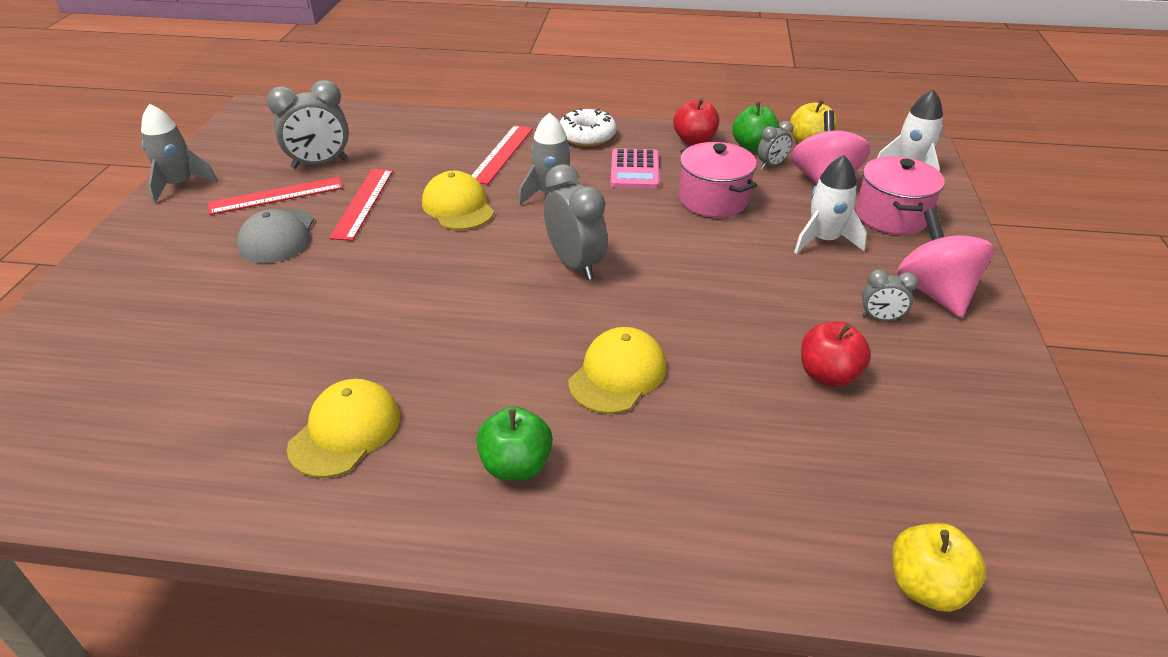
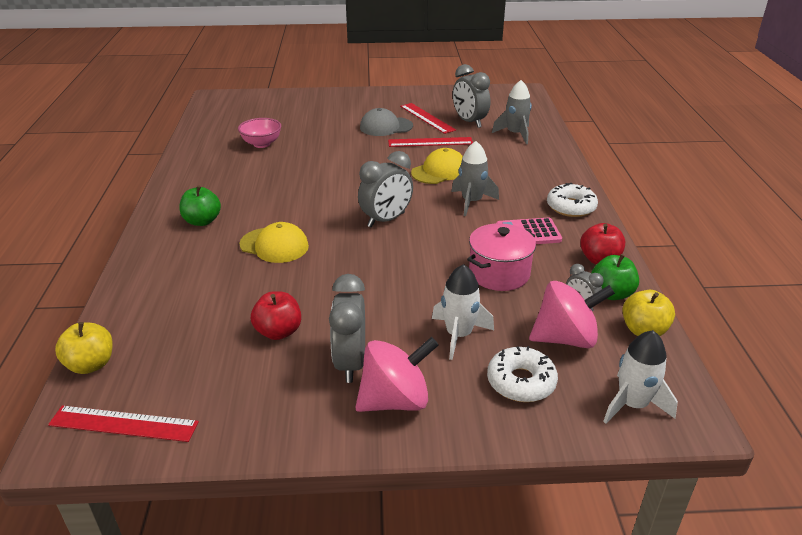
camera: 80 degrees right, 5 degrees down
(179, 185) = (426, 93): grey rocket -> grey rocket (515, 134)
(239, 385) = (261, 144): none -> pink bowl
(345, 431) = (229, 174): yellow cap -> none
(502, 154) = (519, 176): red ruler -> red ruler (123, 424)
(880, 318) = (350, 363): grey clock -> grey clock, size x1.88
(891, 216) = (521, 382): pink pot -> white donut

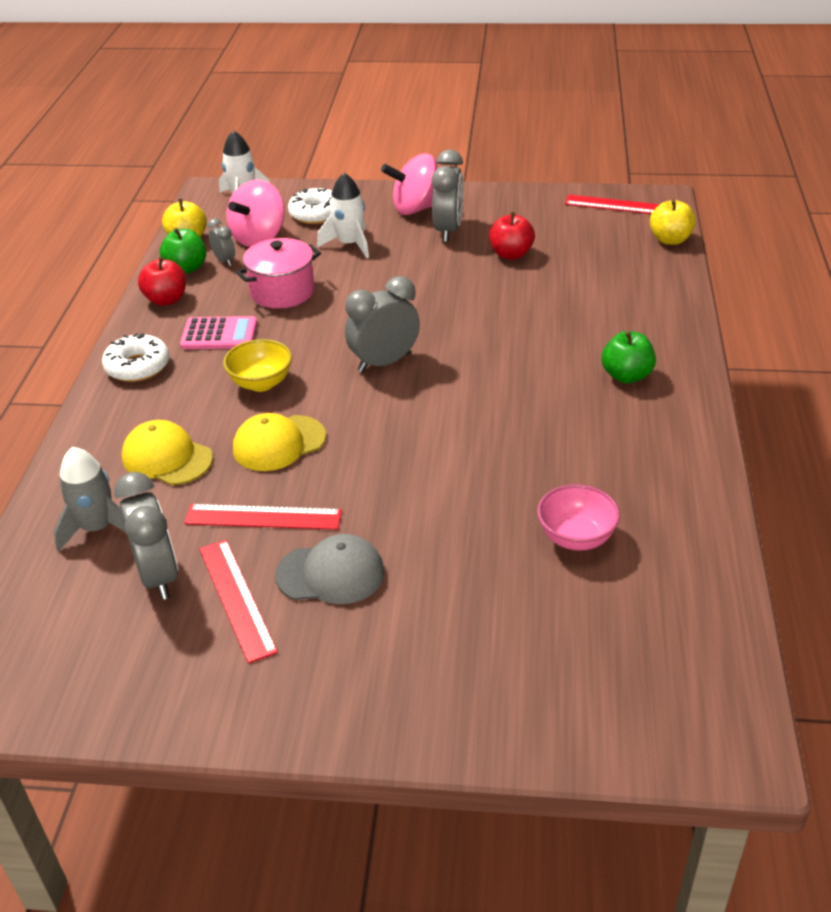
camera: 170 degrees left, 5 degrees up
(274, 245) = (525, 337): yellow cap -> yellow cap (167, 458)
(471, 202) = (261, 383): grey rocket -> yellow bowl
(565, 338) = (259, 238): pink spinning top -> pink spinning top turned 60 degrees counterclockwise

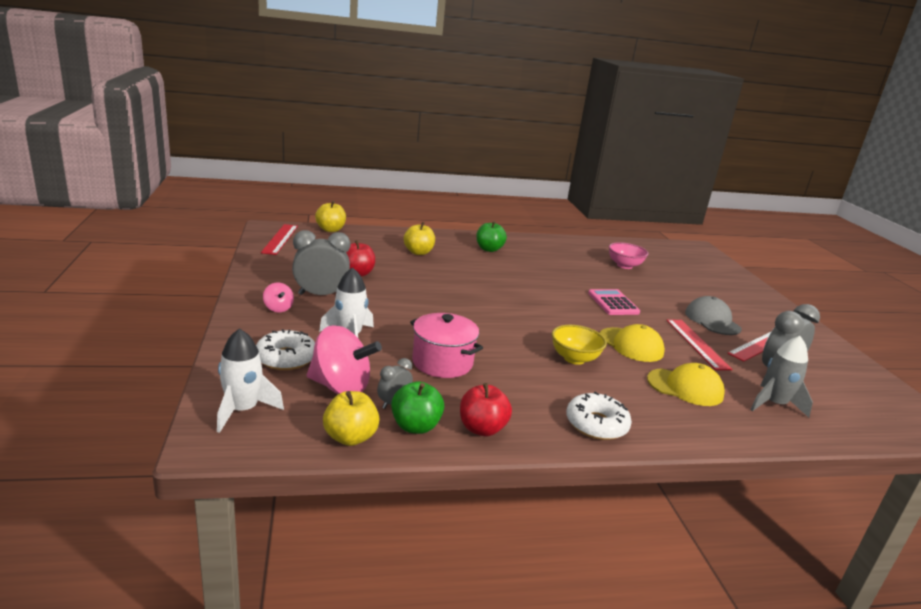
camera: 110 degrees left, 15 degrees down
(167, 458) = (685, 387): yellow cap -> yellow cap turned 90 degrees counterclockwise
(219, 334) = (523, 387): pink calculator -> pink calculator (613, 303)
(384, 362) = (518, 314): grey clock -> none
(416, 208) = (278, 308): pink spinning top -> pink spinning top, size x0.50
(595, 305) = (418, 252): none -> yellow apple

